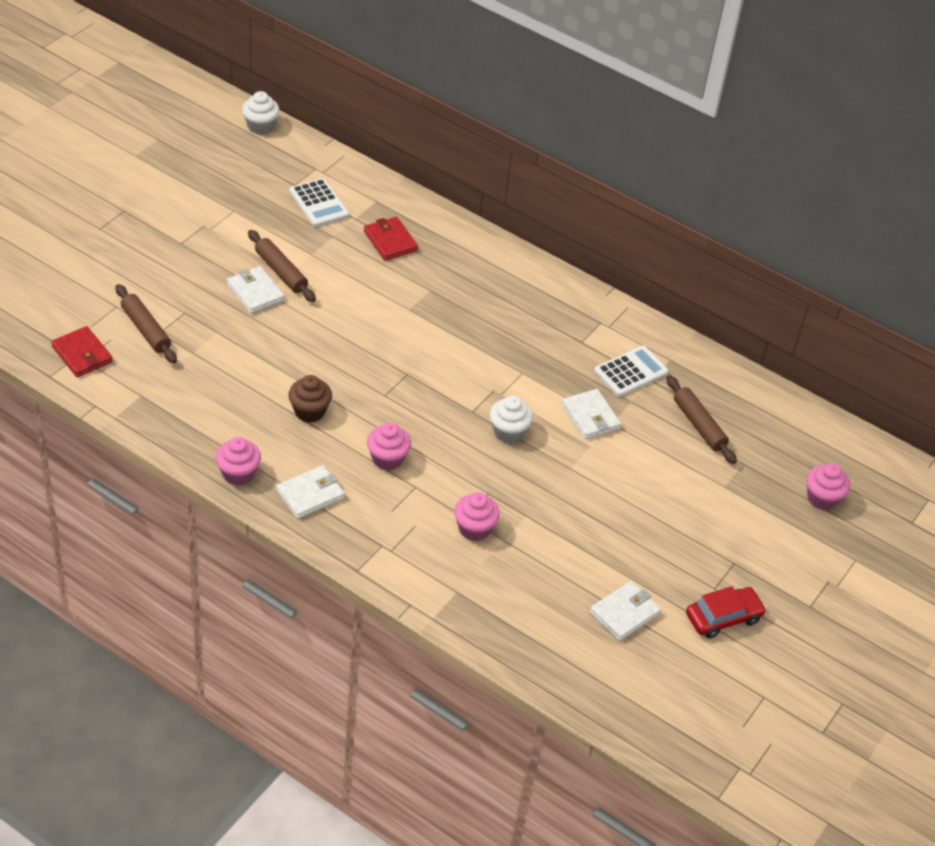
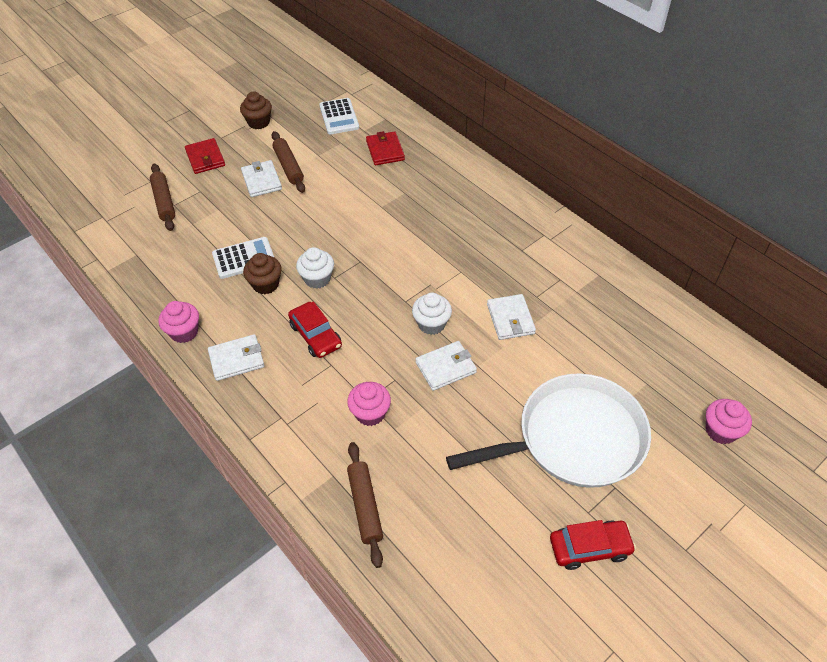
camera: 20 degrees right, 5 degrees up
(82, 354) = (106, 216): red wallet -> red wallet (205, 158)
(221, 219) = (258, 122): none -> brown cupcake
(260, 126) = (317, 58): white cupcake -> white cupcake (317, 279)
(387, 459) = (316, 335): pink cupcake -> red car
(624, 613) = (488, 525): white wallet -> white wallet (445, 367)
(630, 372) = (559, 282): white calculator -> white calculator (244, 258)
(685, 524) = (574, 438): none -> white pan
(699, 425) = (611, 340): brown rolling pin -> brown rolling pin (365, 506)

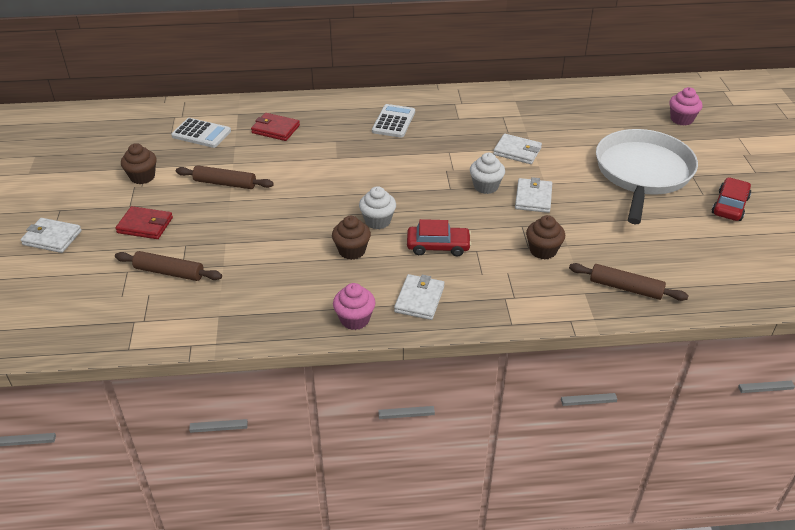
camera: 55 degrees left, 10 degrees down
(244, 258) = (306, 251): white calculator -> white calculator (393, 121)
(261, 181) = (222, 205): white wallet -> white wallet (52, 238)
(370, 413) = (543, 250): pink cupcake -> brown cupcake

